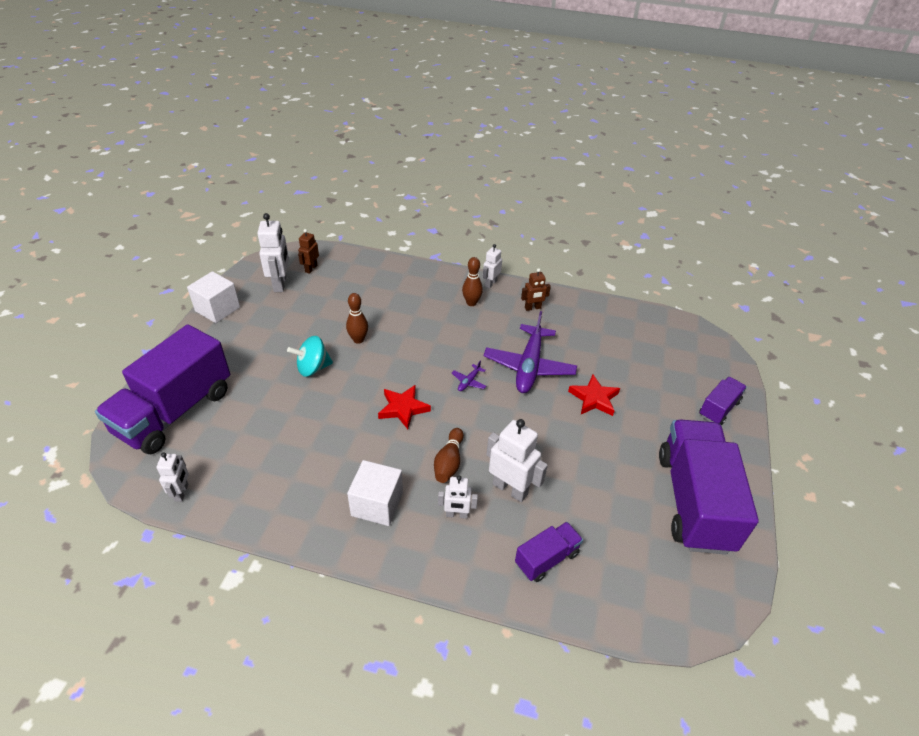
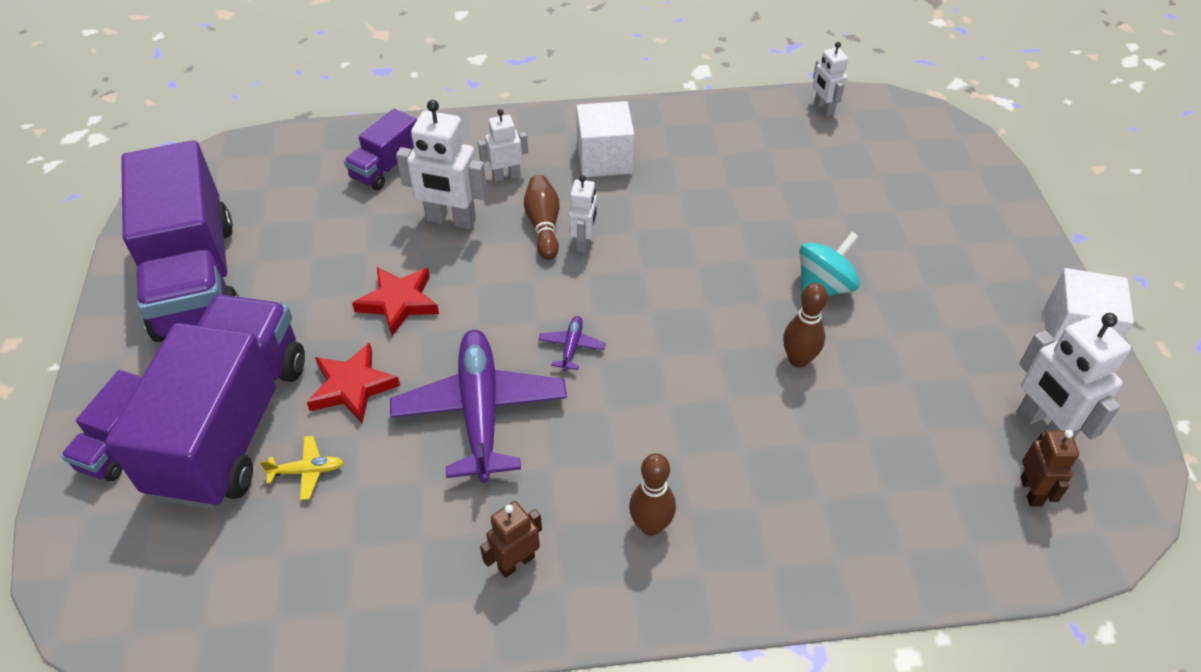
camera: 160 degrees right, 5 degrees up
(175, 411) = (933, 174): purple truck -> purple truck (232, 426)
(403, 408) = (646, 272): red star -> red star (398, 302)
(490, 283) = (637, 605): white robot -> white robot (584, 242)
(621, 367) = (307, 471): none -> yellow plane

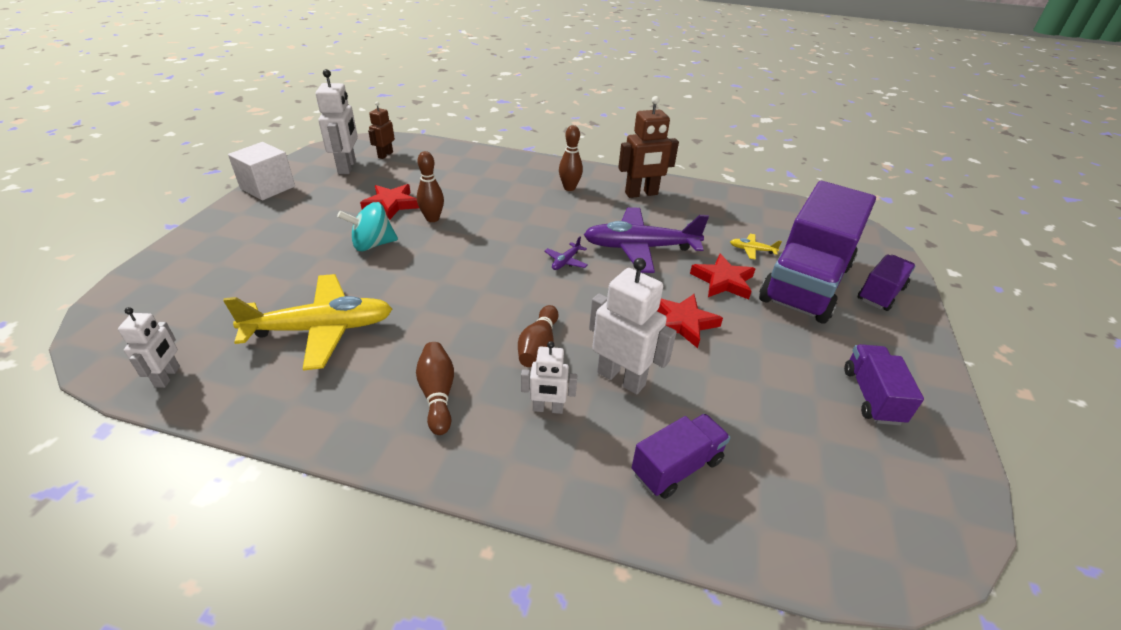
camera: 160 degrees left, 10 degrees down
(195, 279) = (871, 396): purple truck -> purple truck, size x0.47
(480, 411) = (639, 248): purple plane -> purple plane turned 75 degrees clockwise
(516, 562) = (641, 194): brown robot -> brown robot, size x1.69
(584, 242) = (513, 322): white robot -> none
(604, 159) = (437, 394): white cube -> brown bowling pin
(756, 177) = (321, 329): none -> yellow plane
(880, 366) = (391, 204): none -> red star

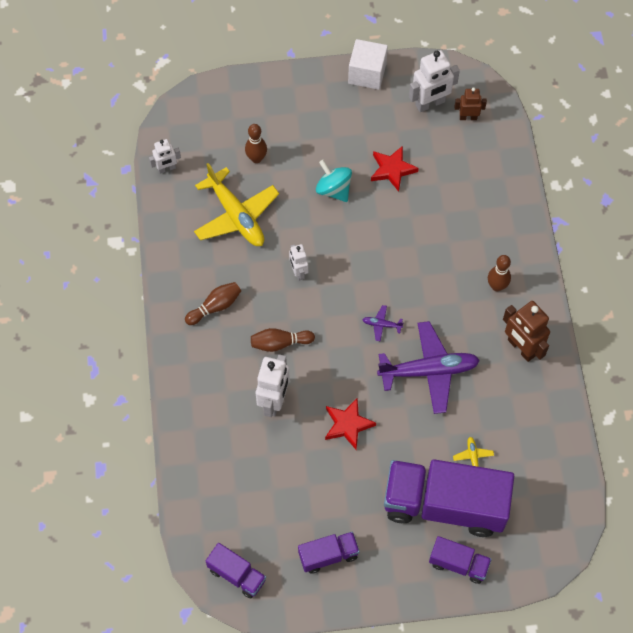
camera: 70 degrees right, 25 degrees up
(432, 219) = (388, 208): brown bowling pin -> brown bowling pin (256, 158)
(547, 409) = (231, 368): white robot -> white robot (298, 272)
(639, 248) = (429, 371): purple plane -> purple plane turned 105 degrees clockwise
(677, 467) = (219, 449): purple truck -> purple truck (237, 575)
(723, 281) = (414, 442): red star -> none

